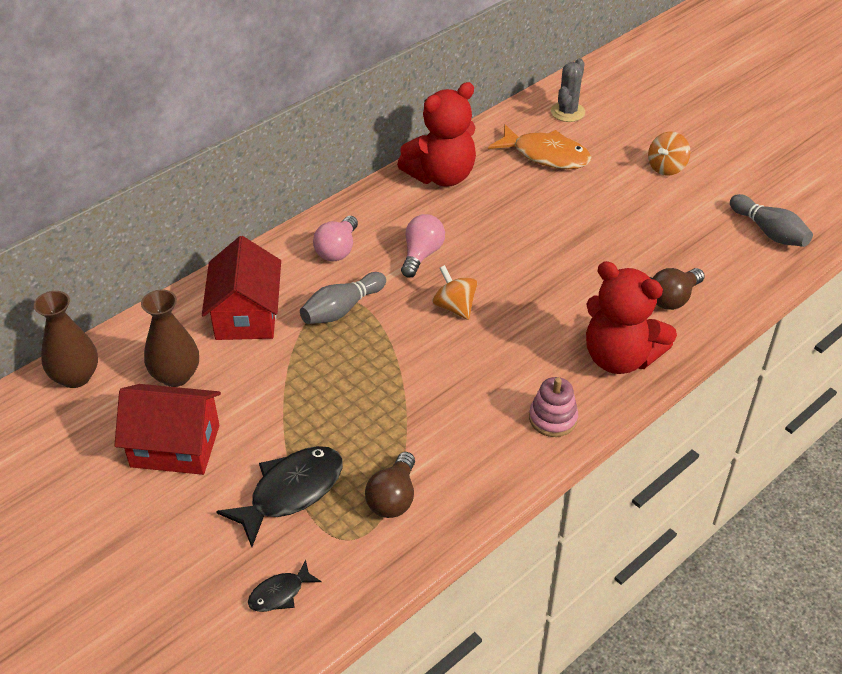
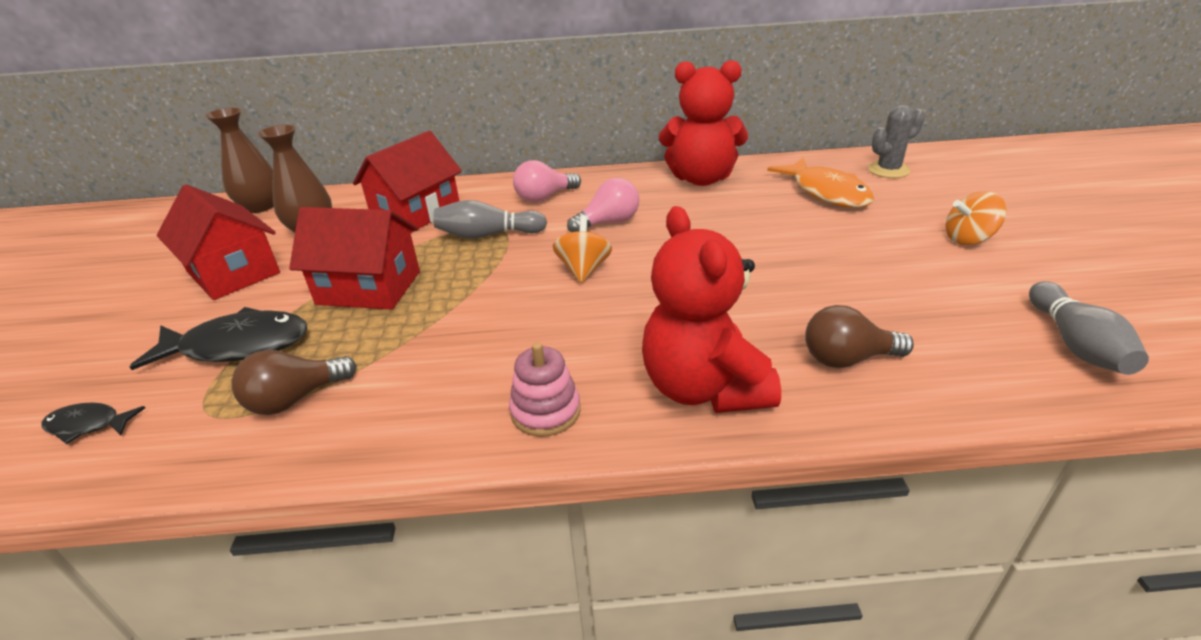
camera: 40 degrees right, 10 degrees down
(316, 400) = (369, 288): none -> red house

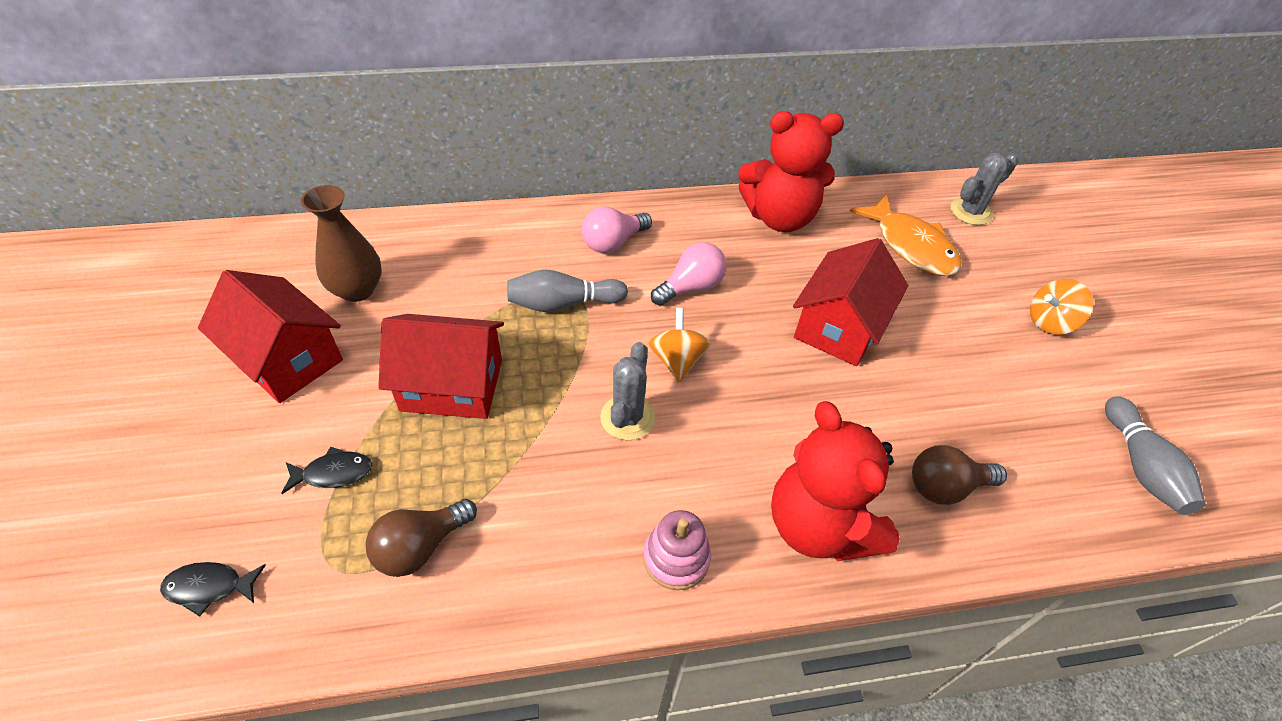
camera: 10 degrees left, 15 degrees up
(238, 346) = (333, 473): black fish -> black fish, size x0.52
(260, 206) = (281, 246): brown vase -> none
(416, 213) = (472, 264): red house -> red house (839, 327)
(525, 308) = (627, 418): none -> grey cactus

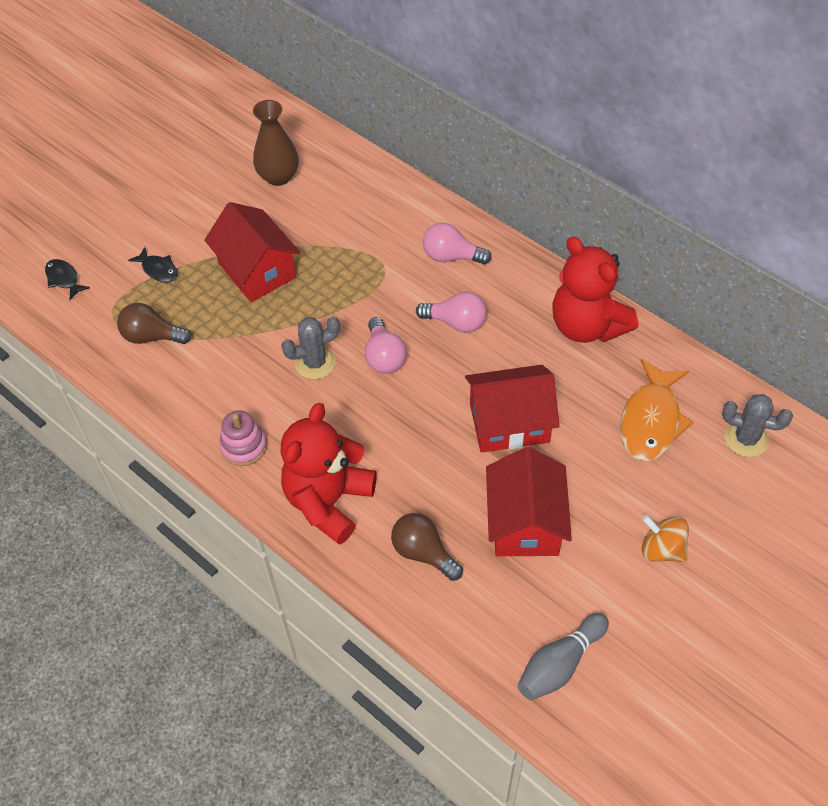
camera: 55 degrees right, 5 degrees up
(287, 359) = (204, 192): red house -> red house (525, 523)
(563, 303) = (370, 271): grey bowling pin -> none
(677, 360) = (384, 357): orange spinning top -> pink light bulb

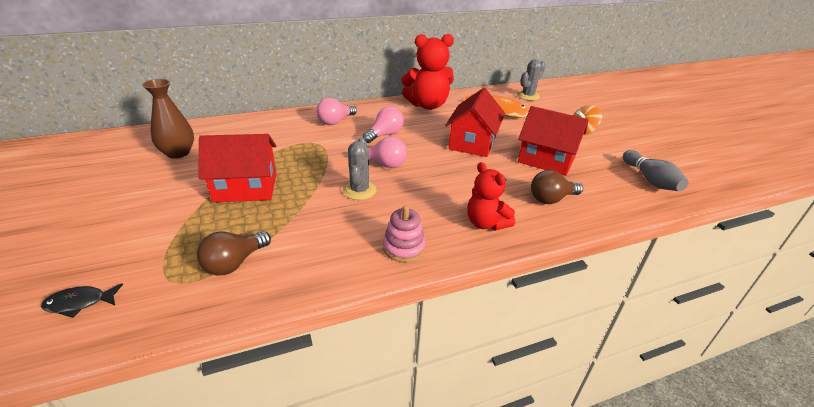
camera: 65 degrees left, 20 degrees down
(158, 270) = (169, 235): black fish -> none
(328, 501) = (486, 223): red teddy bear -> red teddy bear, size x0.62

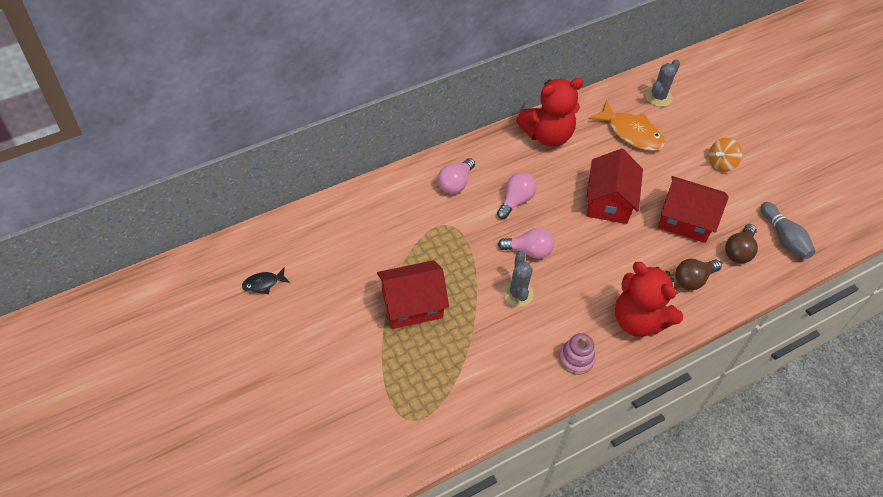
camera: 10 degrees left, 20 degrees up
(80, 303) = (354, 449): black fish -> black fish (263, 284)
(178, 153) = (319, 263): brown vase -> none
(234, 263) = (447, 395): brown light bulb -> brown light bulb (738, 251)
(486, 223) = (638, 320): red teddy bear -> red teddy bear, size x1.61

